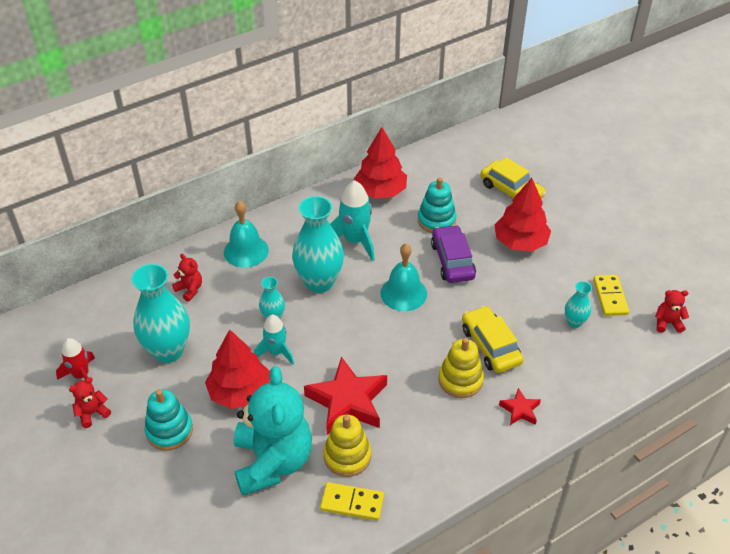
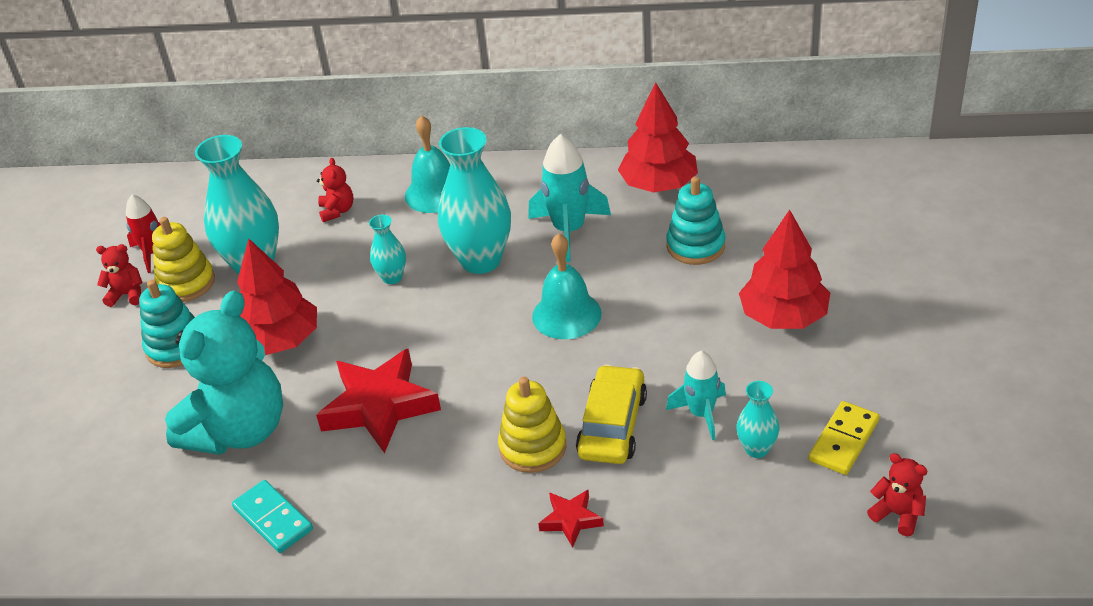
camera: 40 degrees right, 5 degrees down
(276, 352) = (358, 316): turquoise rocket -> turquoise rocket (701, 414)
(347, 456) = (319, 466): yellow stacking toy -> yellow stacking toy (186, 283)
(352, 503) = (273, 519): yellow domino -> turquoise domino
(452, 260) = (667, 302): purple car -> none
(511, 190) = (837, 247): yellow car -> none

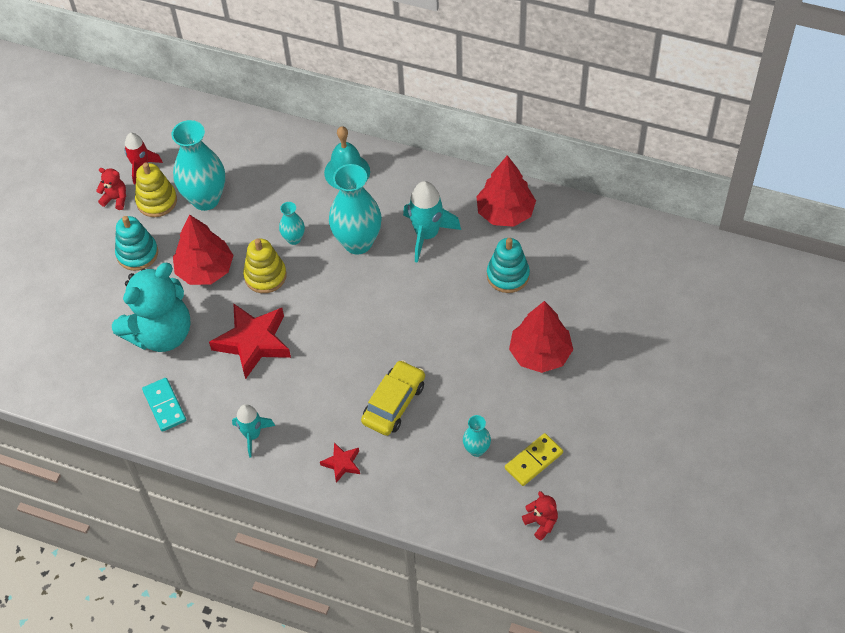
camera: 15 degrees right, 15 degrees up
(337, 211) = (274, 167): red teddy bear -> none
(533, 447) = (338, 404): yellow stacking toy -> yellow stacking toy (265, 276)
(566, 314) = (398, 307): turquoise bell -> none
(701, 414) = (453, 412): turquoise rocket -> turquoise rocket (252, 435)

